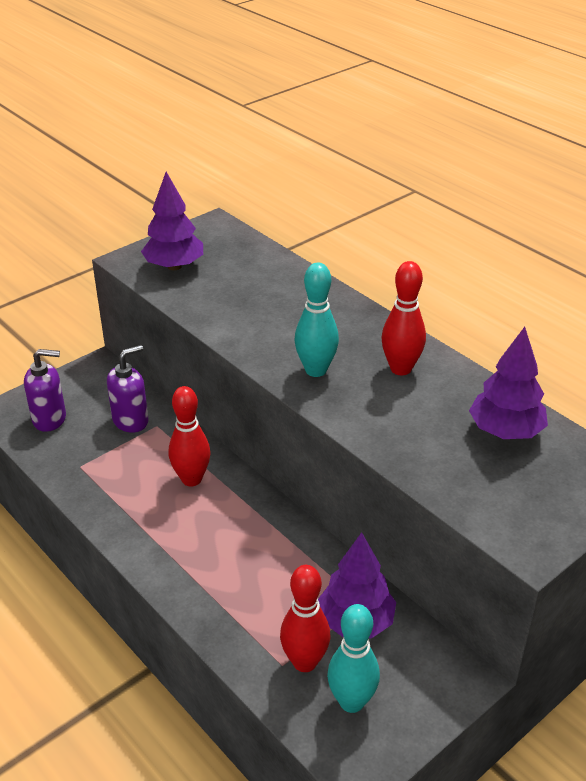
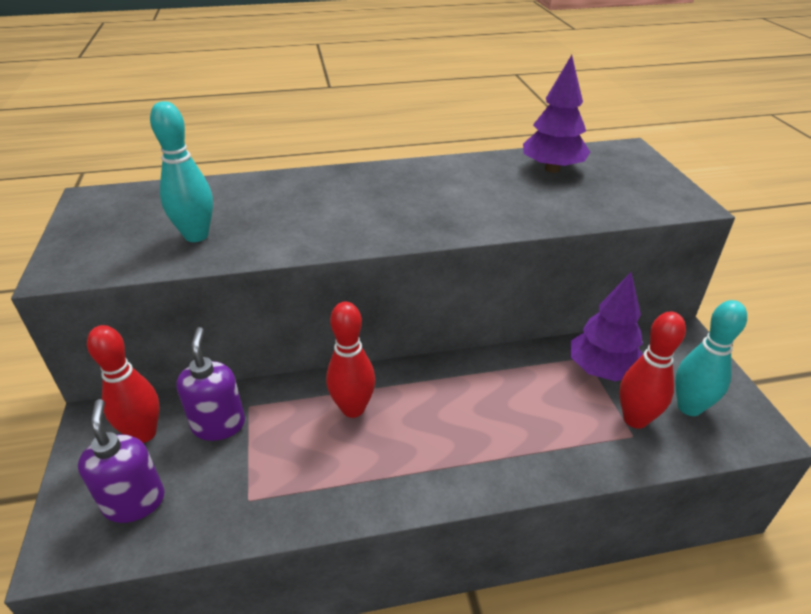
camera: 60 degrees left, 0 degrees up
(50, 419) = (134, 502): purple soap dispenser -> purple soap dispenser turned 45 degrees counterclockwise
(174, 266) = (124, 244): purple tree -> none
(316, 370) = (398, 219): turquoise bowling pin -> turquoise bowling pin (196, 236)
(400, 369) = (437, 182): red bowling pin -> red bowling pin (143, 433)

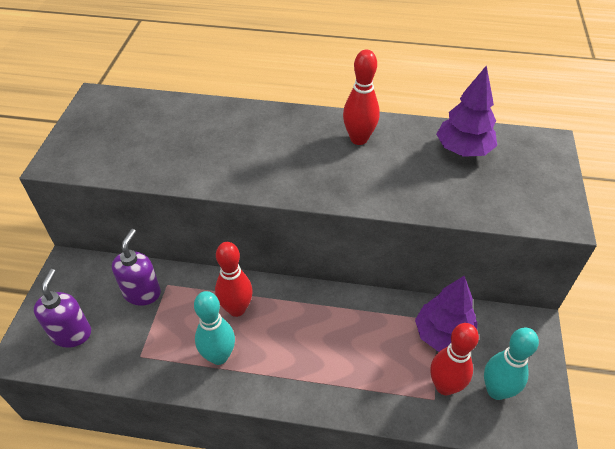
camera: 20 degrees right, 10 degrees up
(143, 433) = (93, 285): red bowling pin -> red bowling pin (359, 139)
(196, 236) = (152, 153): turquoise bowling pin -> turquoise bowling pin (219, 356)

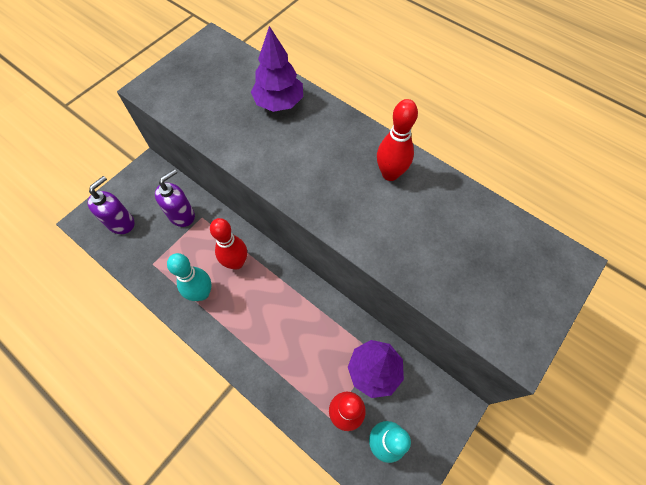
camera: 30 degrees right, 15 degrees up
(463, 150) = (478, 230): purple tree -> purple tree (279, 103)

